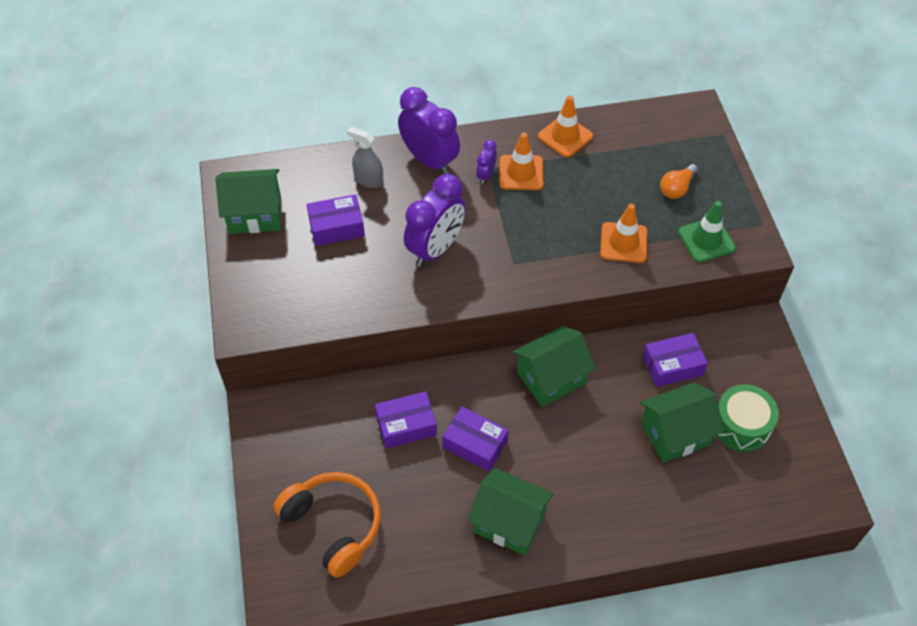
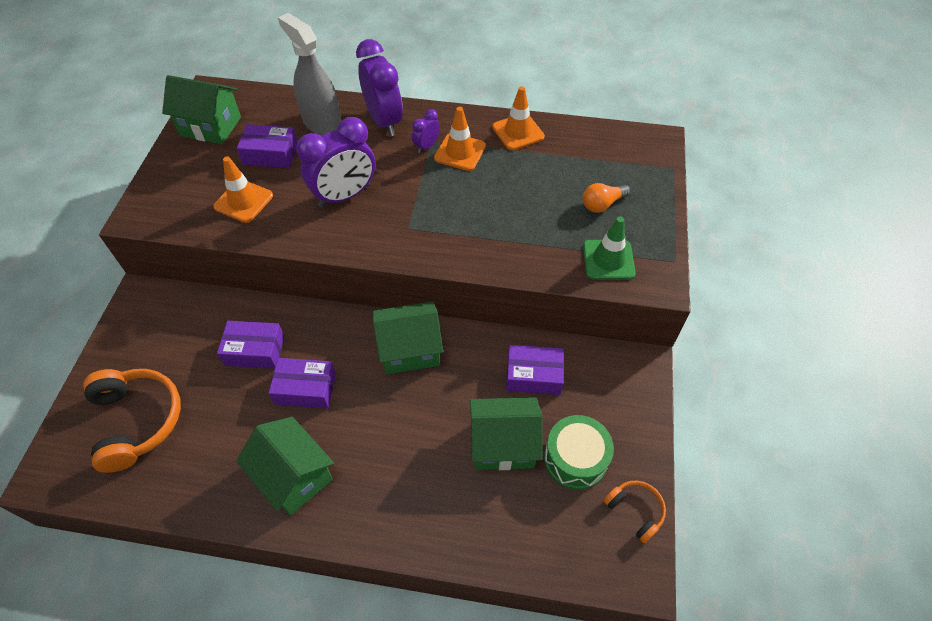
camera: 20 degrees right, 0 degrees up
(368, 180) = (322, 123): grey spray bottle -> grey spray bottle, size x1.70
(475, 444) = (305, 388): purple box -> purple box turned 45 degrees counterclockwise
(623, 243) = (523, 239): orange traffic cone -> orange traffic cone (243, 201)
(808, 451) = (635, 511): none -> orange headphones

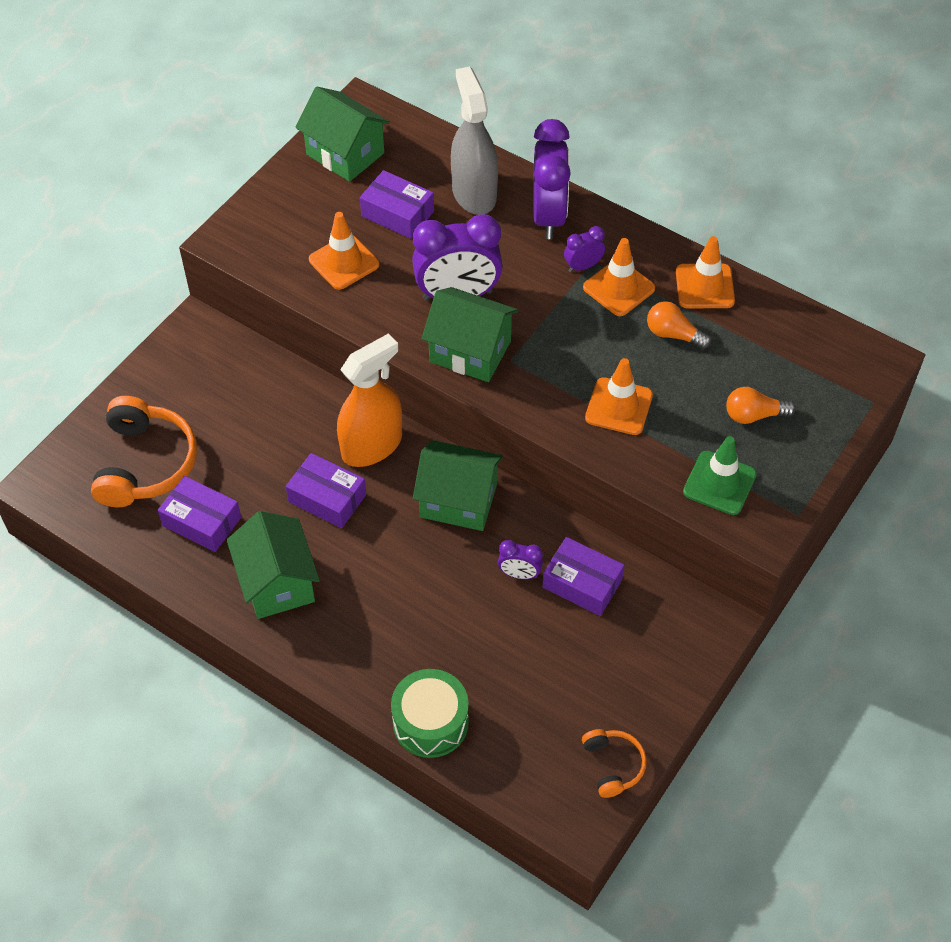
camera: 25 degrees right, 0 degrees up
(254, 350) = (291, 436): purple box -> purple box (202, 521)
(323, 333) = (372, 445): none -> orange spray bottle
(484, 387) = (519, 574): none -> purple clock
(503, 444) = (508, 641): green house -> green house (470, 351)
(506, 232) = (618, 406): none -> orange traffic cone
(515, 170) = (673, 334): none -> orange light bulb
(575, 459) = (578, 688): green drum -> green drum (430, 722)

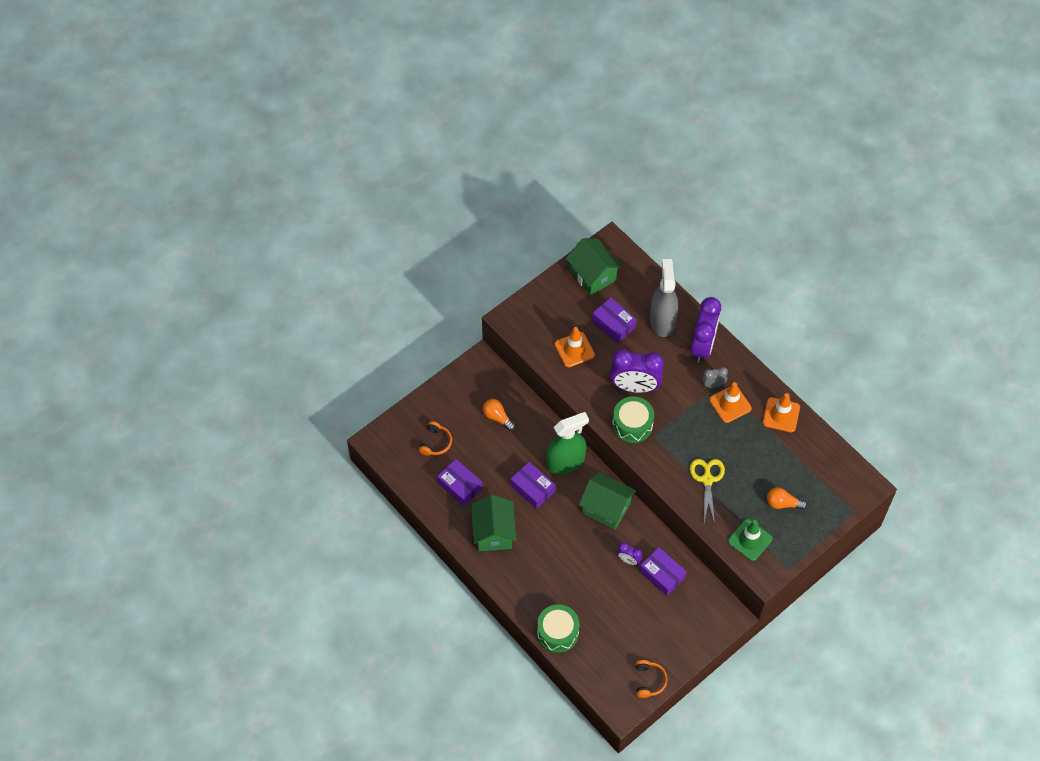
camera: 15 degrees right, 5 degrees up
(145, 463) = (435, 443): orange headphones -> orange headphones, size x0.53
(372, 445) = (565, 462): orange spray bottle -> green spray bottle
(470, 351) = (632, 425): green house -> green drum
(583, 266) = (713, 385): purple clock -> grey clock
(618, 406) = (707, 480): orange traffic cone -> yellow scissors
(673, 334) = (752, 442): orange light bulb -> orange light bulb (497, 417)

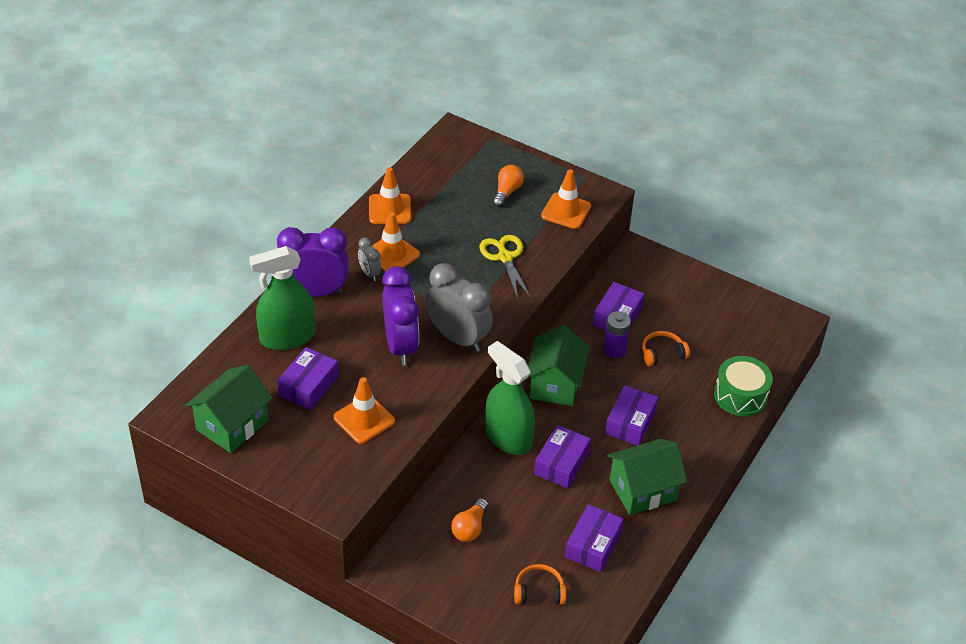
camera: 110 degrees left, 15 degrees down
(555, 546) = (630, 422): none -> purple box
(628, 560) = (614, 349): purple clock -> purple battery
(632, 425) = (458, 338): green drum -> grey clock
(649, 681) = (750, 304): orange headphones -> orange headphones (662, 353)
(662, 320) = (287, 337): grey spray bottle -> green spray bottle
(707, 480) = (505, 257): yellow scissors -> yellow scissors turned 90 degrees clockwise
(750, 540) = (566, 211): green traffic cone -> orange traffic cone
(783, 503) = (507, 192): orange light bulb -> orange light bulb turned 150 degrees counterclockwise

